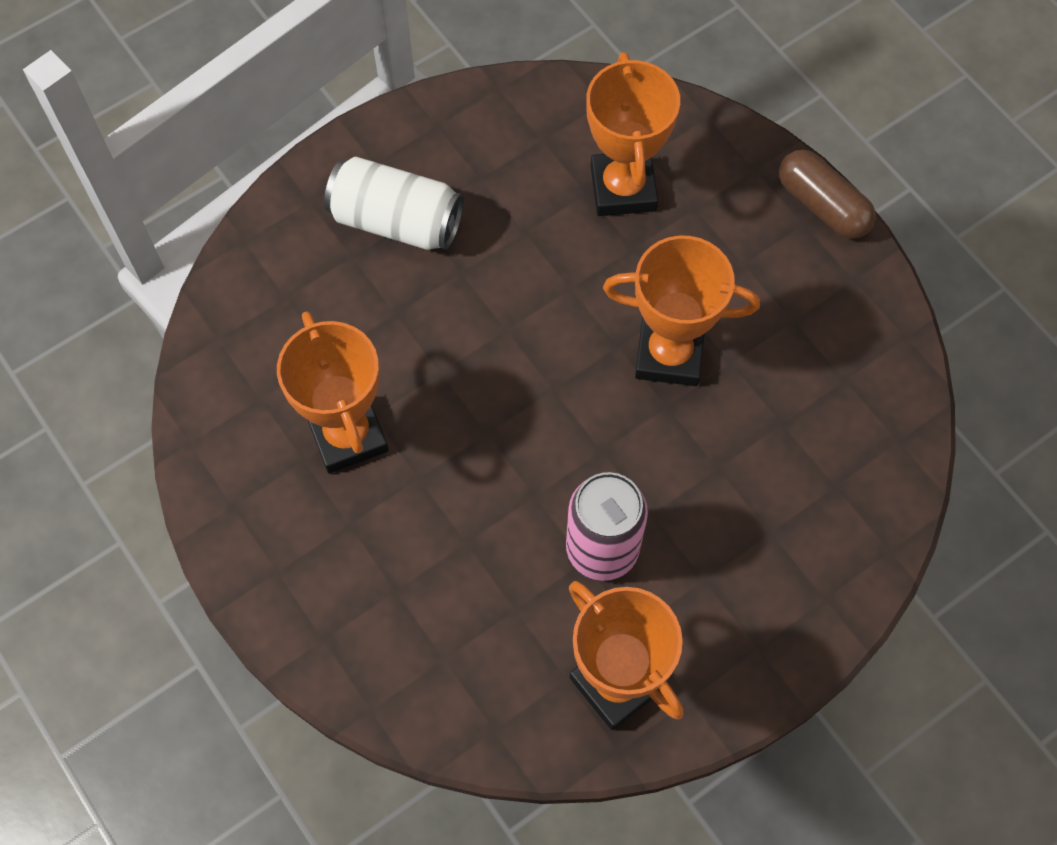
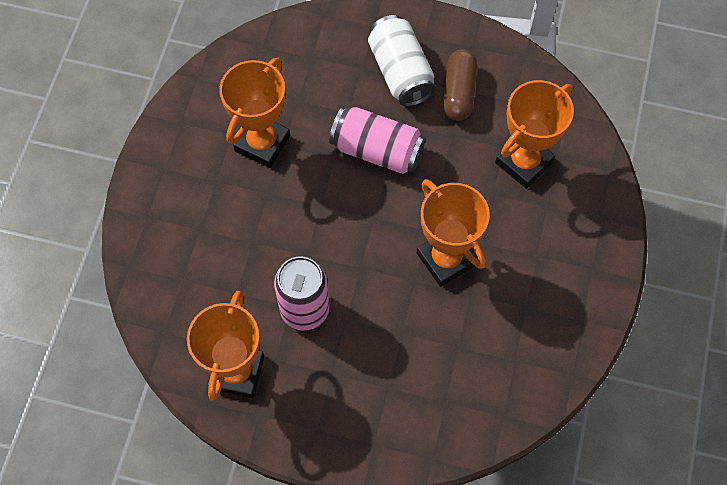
camera: 50 degrees right, 0 degrees up
(472, 321) = (377, 150): none -> pink can
(822, 205) = (613, 270): brown capsule -> brown capsule (458, 92)

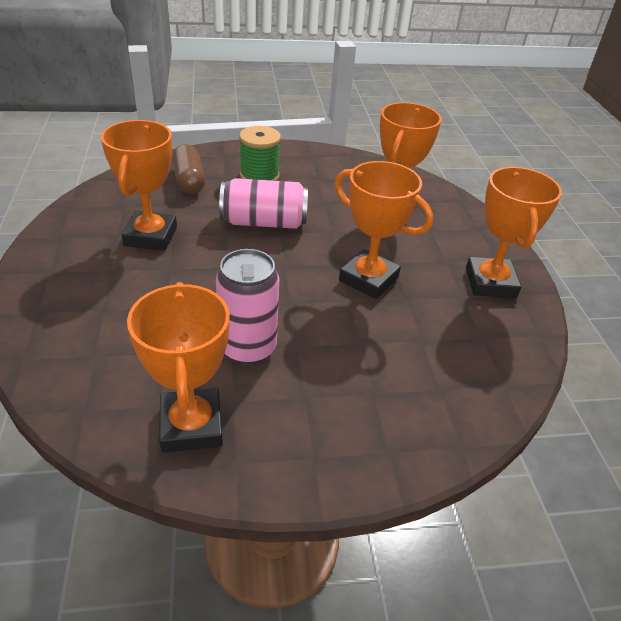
camera: 25 degrees left, 25 degrees down
(400, 72) = (259, 176): white can -> green spool
(458, 92) = (314, 179): brown capsule -> brown capsule (189, 180)
(565, 298) = (490, 283): none -> orange trophy

